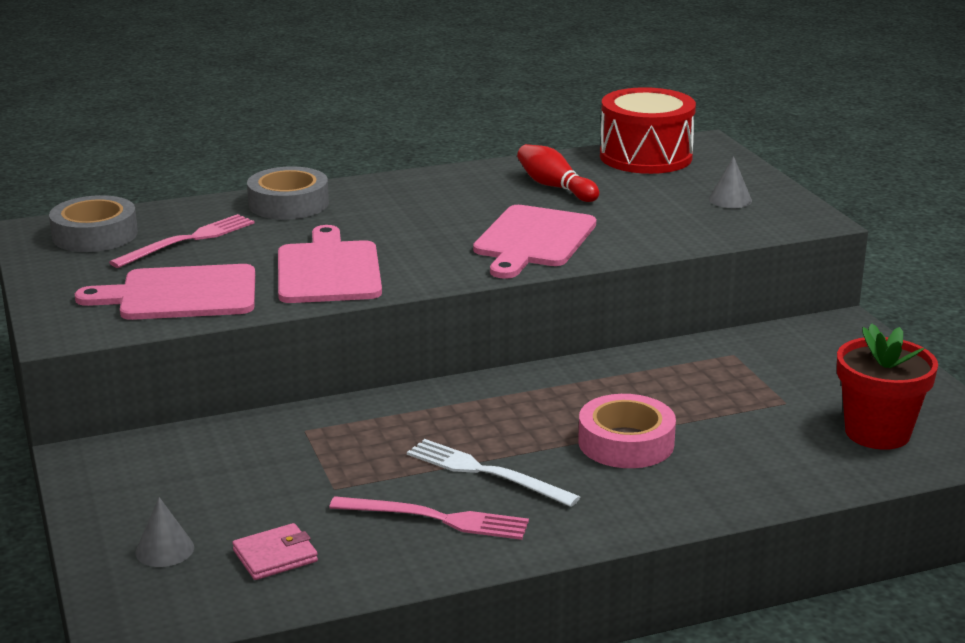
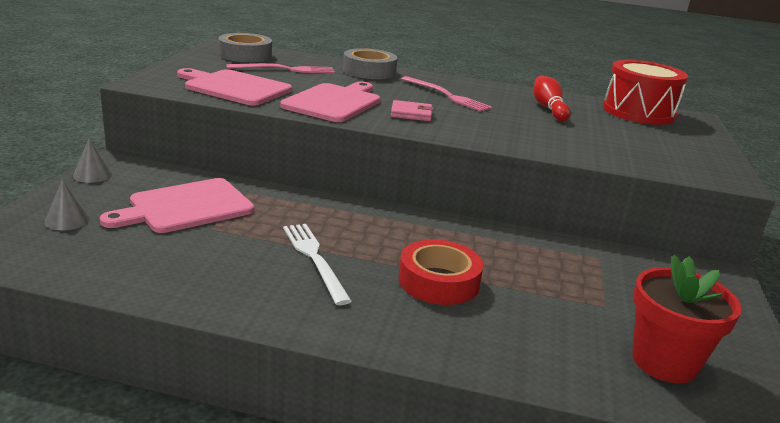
camera: 30 degrees right, 0 degrees up
(275, 556) = (114, 250): pink wallet -> pink wallet (411, 114)
(436, 518) = (239, 272): pink fork -> pink fork (447, 95)
(533, 240) = (489, 127): pink cutting board -> pink cutting board (186, 207)
(626, 442) = (438, 281): pink tape -> red tape
(730, 200) = (672, 149): grey cone -> grey cone (92, 175)

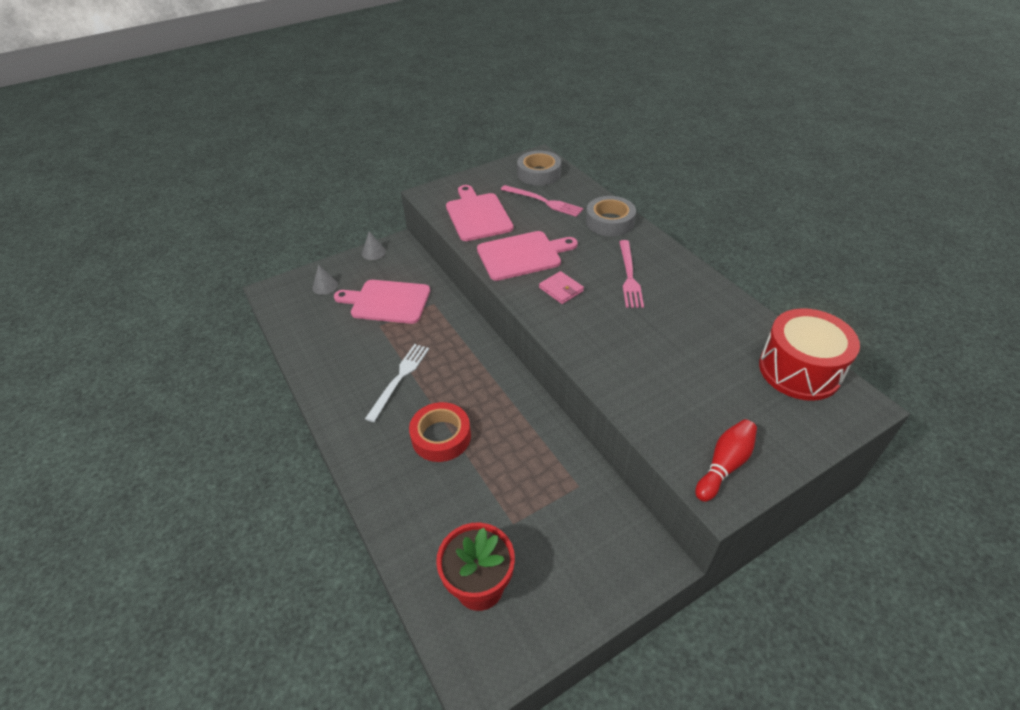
camera: 50 degrees right, 20 degrees up
(548, 108) = (702, 327): red bowling pin -> red bowling pin (724, 465)

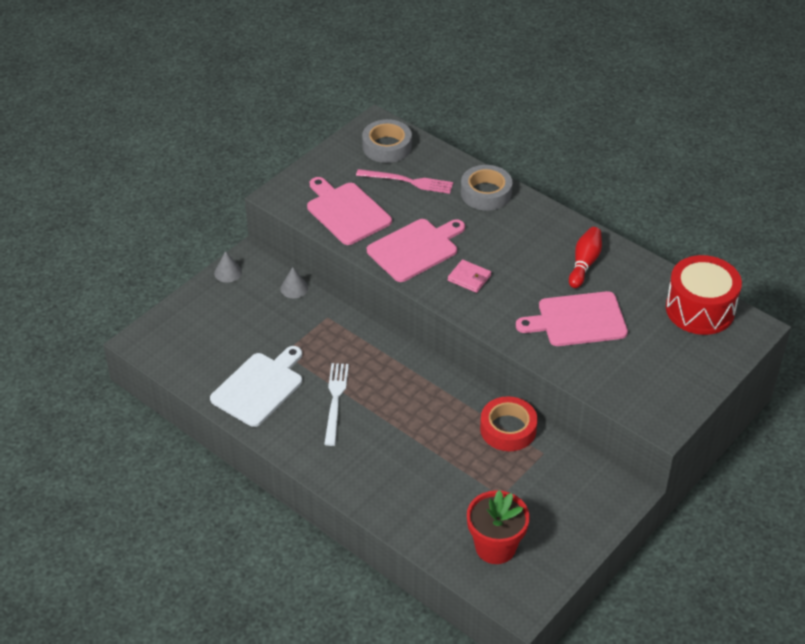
camera: 20 degrees left, 0 degrees up
(325, 286) = (198, 323): grey cone -> grey cone (294, 288)
(341, 351) = (259, 387): none -> white cutting board
(387, 301) = (276, 325): pink cutting board -> pink cutting board (577, 320)
(441, 436) = (404, 442): red tape -> red tape (508, 429)
(629, 276) = (527, 250): pink fork -> none
(724, 465) = (661, 401): red bowling pin -> red bowling pin (584, 263)

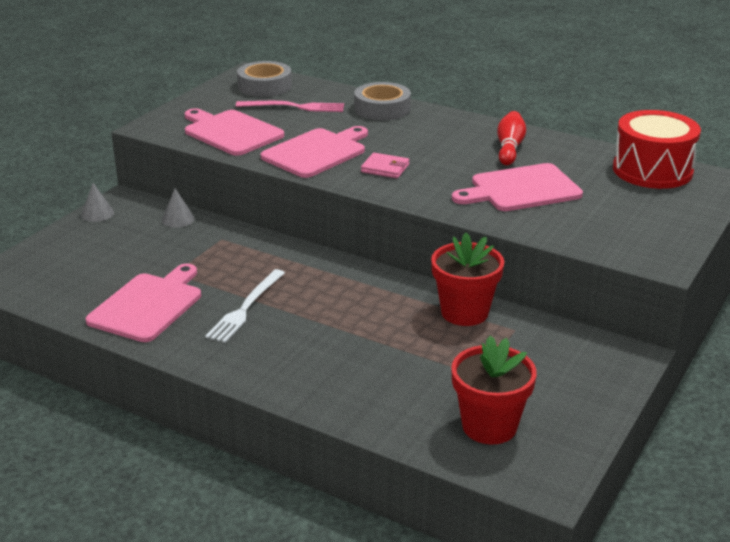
camera: 10 degrees left, 15 degrees down
(259, 387) = (148, 305): white cutting board -> pink cutting board
(335, 400) = (246, 308): white fork -> white fork turned 150 degrees counterclockwise
(508, 429) = (464, 312): red tape -> red flower pot

